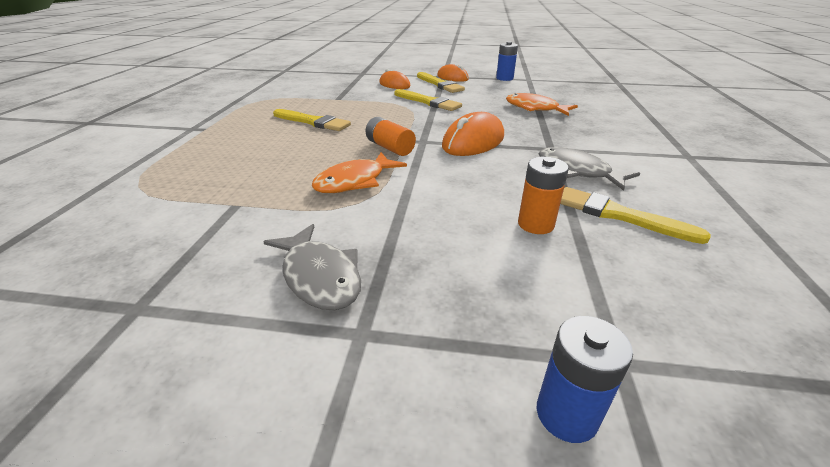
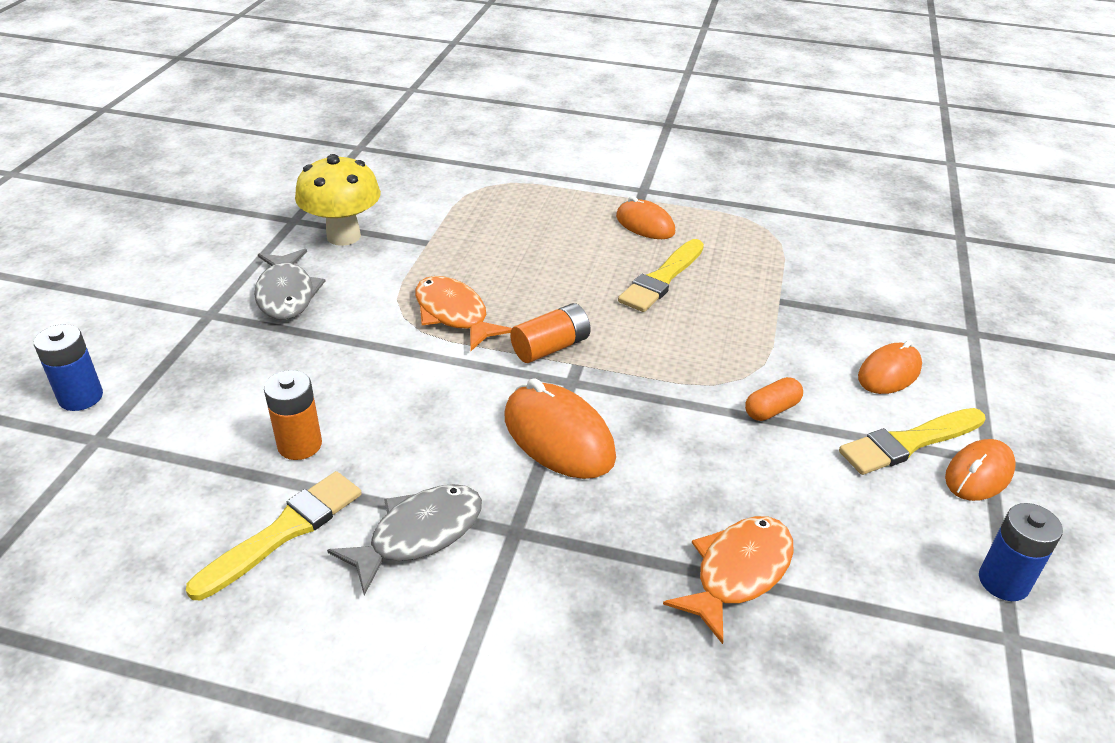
camera: 95 degrees right, 5 degrees up
(202, 257) = (343, 236): none -> yellow mushroom
(243, 127) = (645, 225): none -> orange mouse
(320, 276) = (286, 294): grey fish -> grey fish turned 75 degrees counterclockwise
(428, 102) = (771, 409): yellow brush -> orange capsule

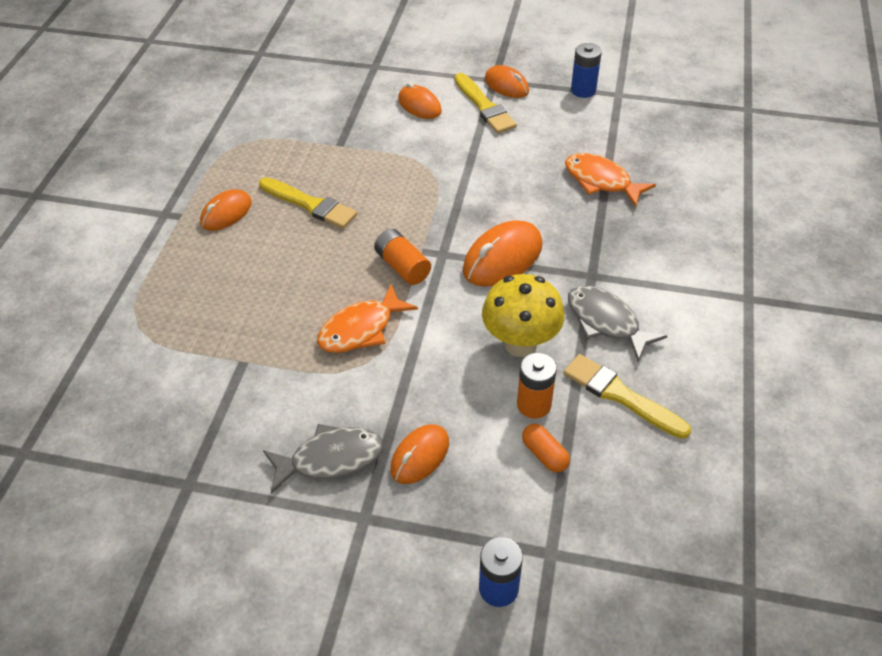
camera: 90 degrees left, 10 degrees up
(264, 351) = (420, 456): none -> orange mouse
(343, 236) = (226, 431): yellow mushroom -> yellow mushroom (520, 343)
(771, 409) = (461, 158): orange capsule -> orange capsule (544, 454)

